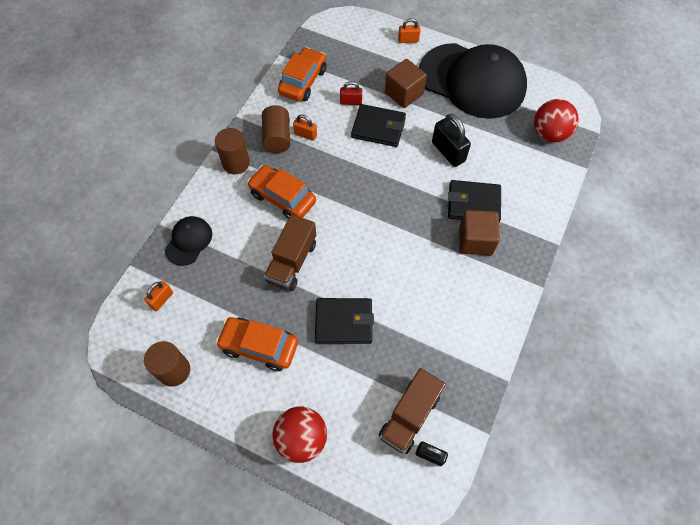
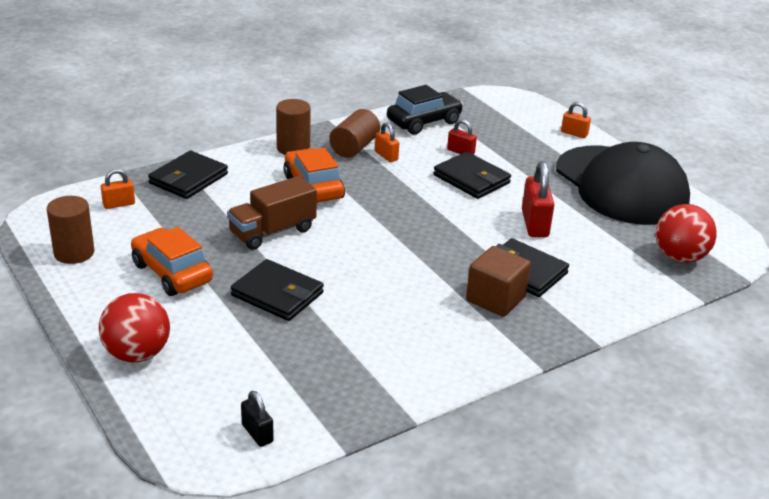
camera: 30 degrees right, 30 degrees down
(189, 241) = (188, 179): black cap -> black wallet
(303, 81) = (424, 122): orange car -> black car
(404, 93) = (527, 167): brown cube -> none
(409, 416) = (269, 393): brown truck -> none
(448, 152) = (534, 224): black padlock -> red padlock

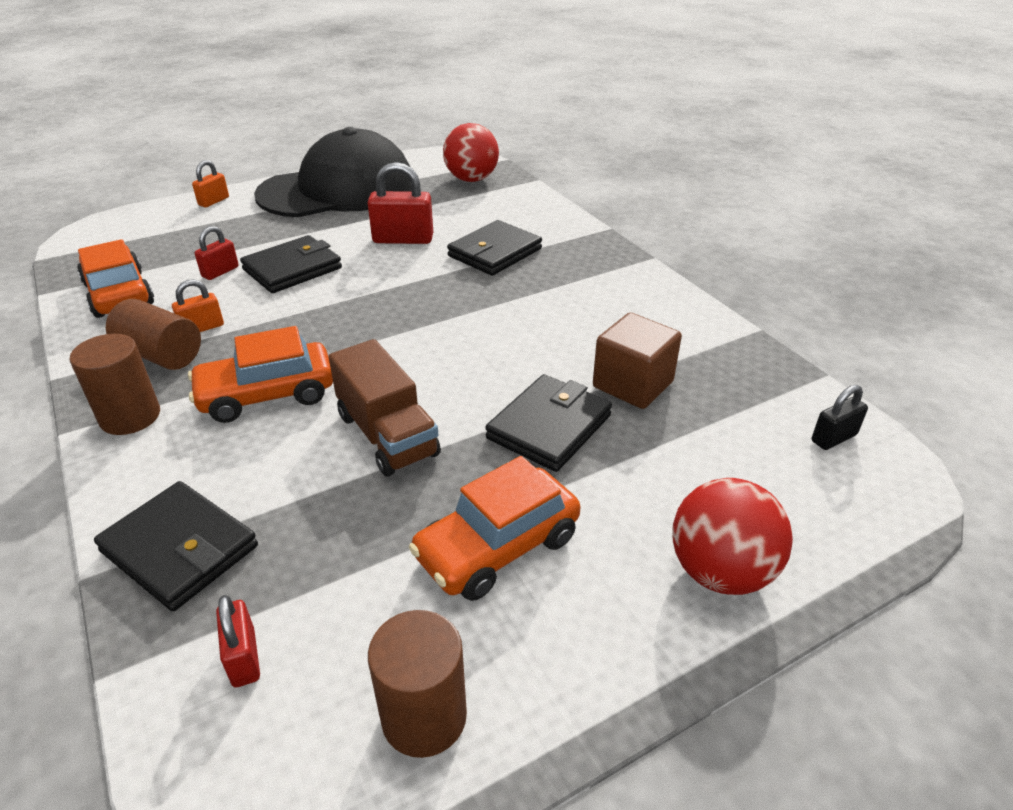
camera: 85 degrees left, 5 degrees up
(119, 204) = (243, 658): orange padlock -> red padlock
(424, 122) = (119, 294): black car -> orange car
(495, 299) = (545, 271): brown cube -> brown cube (632, 384)

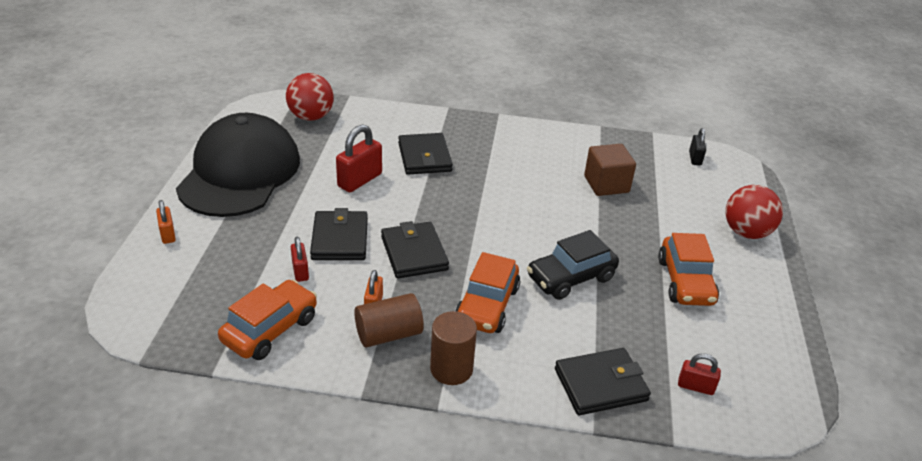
camera: 55 degrees left, 0 degrees up
(119, 294) = (270, 329): orange car -> orange car turned 120 degrees clockwise
(387, 435) = (571, 278): brown truck -> black car
(424, 716) = (764, 346): brown cylinder -> none
(549, 427) = (615, 225): black wallet -> black wallet (414, 253)

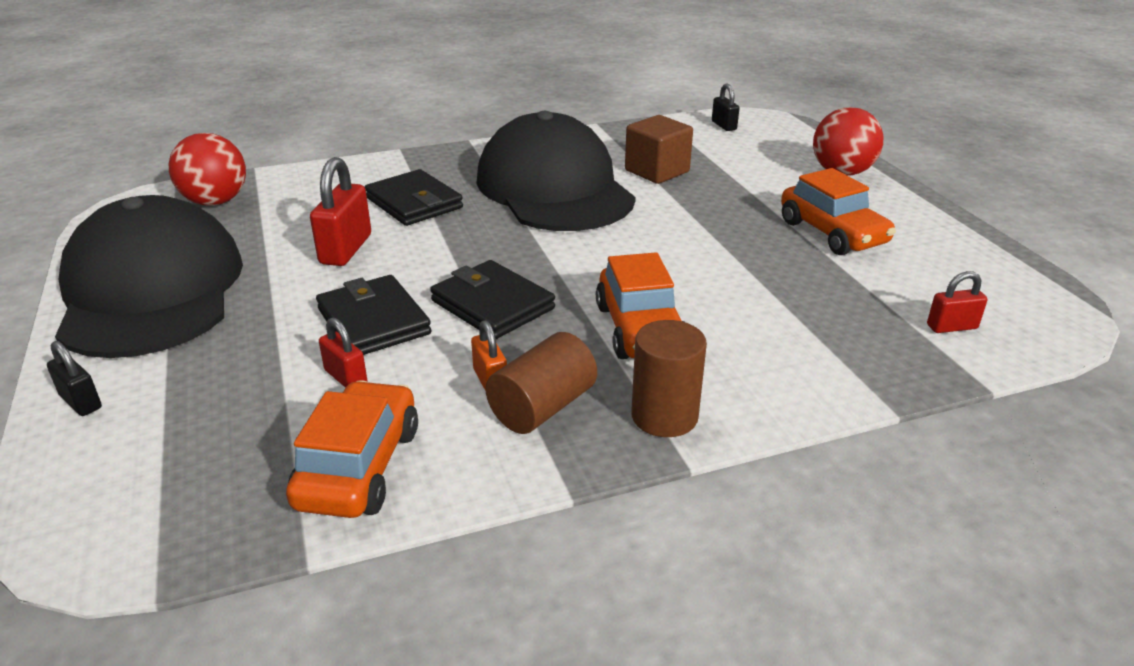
camera: 25 degrees left, 5 degrees down
(168, 234) = (81, 402): orange padlock -> black padlock
(523, 175) = (554, 188): none -> black cap
(571, 278) = (709, 268): black car -> none
(600, 385) = (855, 364): black wallet -> none

